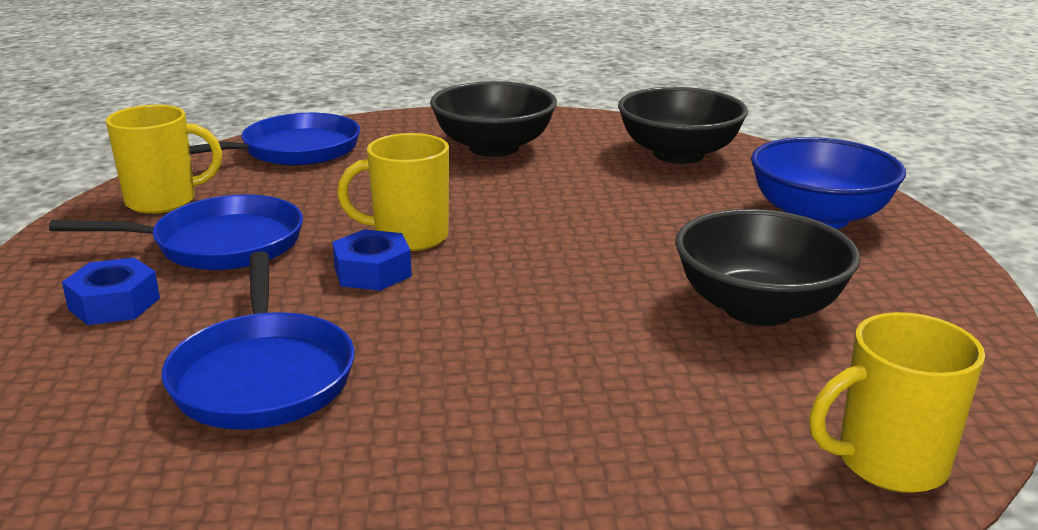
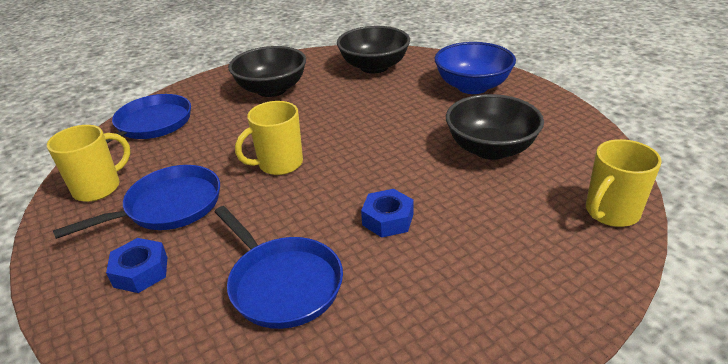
camera: 25 degrees left, 10 degrees up
(372, 272) = (280, 194): blue nut -> blue nut (387, 219)

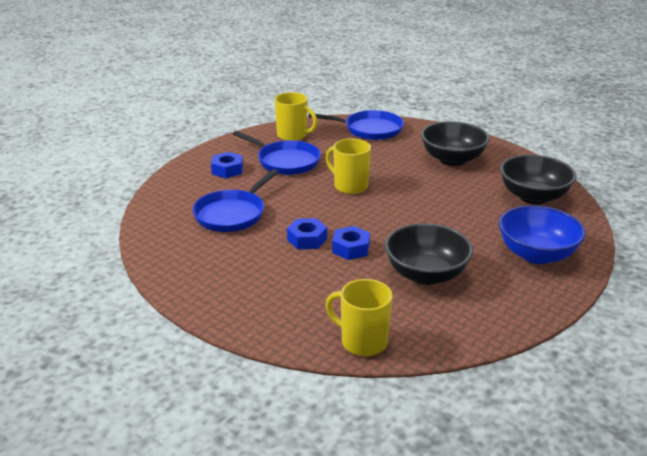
camera: 70 degrees right, 5 degrees down
(423, 188) = (351, 248): none -> blue nut

